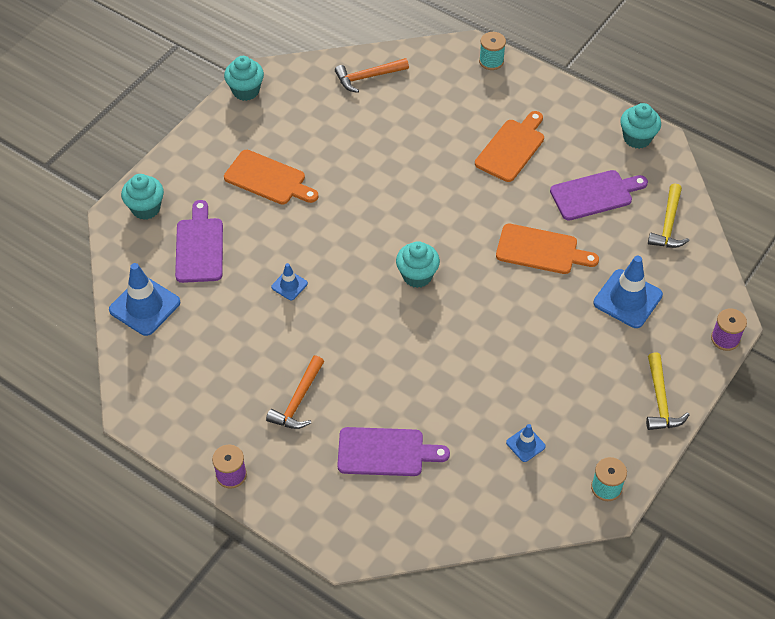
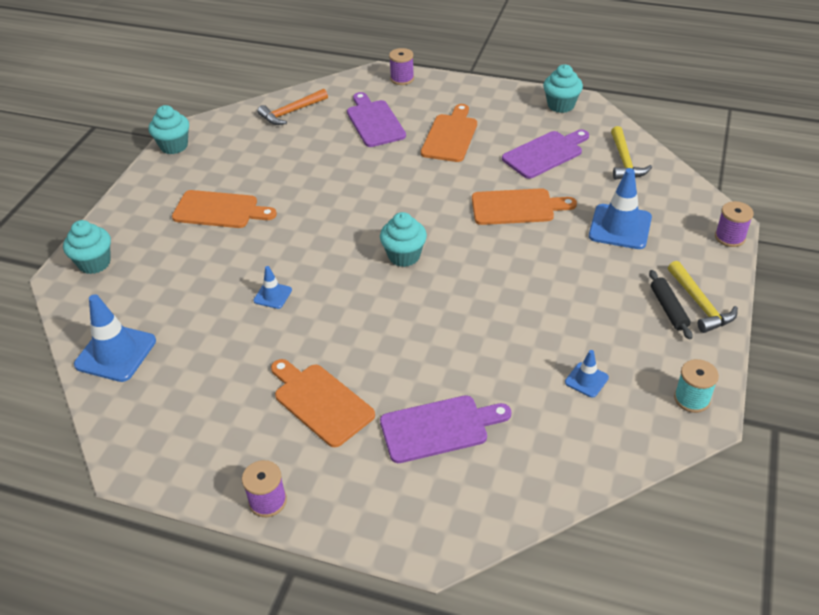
camera: 15 degrees left, 10 degrees down
(199, 247) = (163, 284): purple cutting board -> purple cutting board (374, 122)
(298, 401) = (321, 402): orange hammer -> orange cutting board
(491, 61) = (402, 79): turquoise spool -> purple spool
(629, 397) = (668, 309): none -> black rolling pin

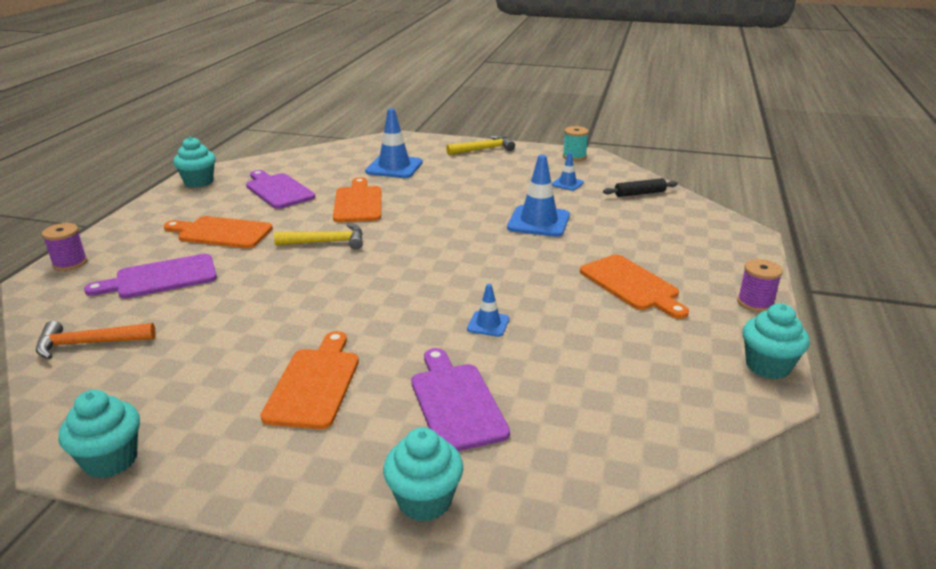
camera: 95 degrees left, 15 degrees down
(115, 353) = (610, 436): blue traffic cone -> blue traffic cone (538, 222)
(291, 112) = (89, 343): orange hammer -> orange hammer turned 120 degrees clockwise
(321, 402) = (631, 285): orange cutting board -> orange cutting board turned 75 degrees counterclockwise
(404, 256) = (424, 252): turquoise cupcake -> turquoise cupcake (768, 366)
(439, 428) = (637, 233): purple cutting board -> purple cutting board (456, 402)
(624, 161) = (304, 162): yellow hammer -> yellow hammer (326, 242)
(668, 309) = (489, 158): black rolling pin -> black rolling pin (639, 193)
(729, 237) = (412, 137): purple spool -> none

